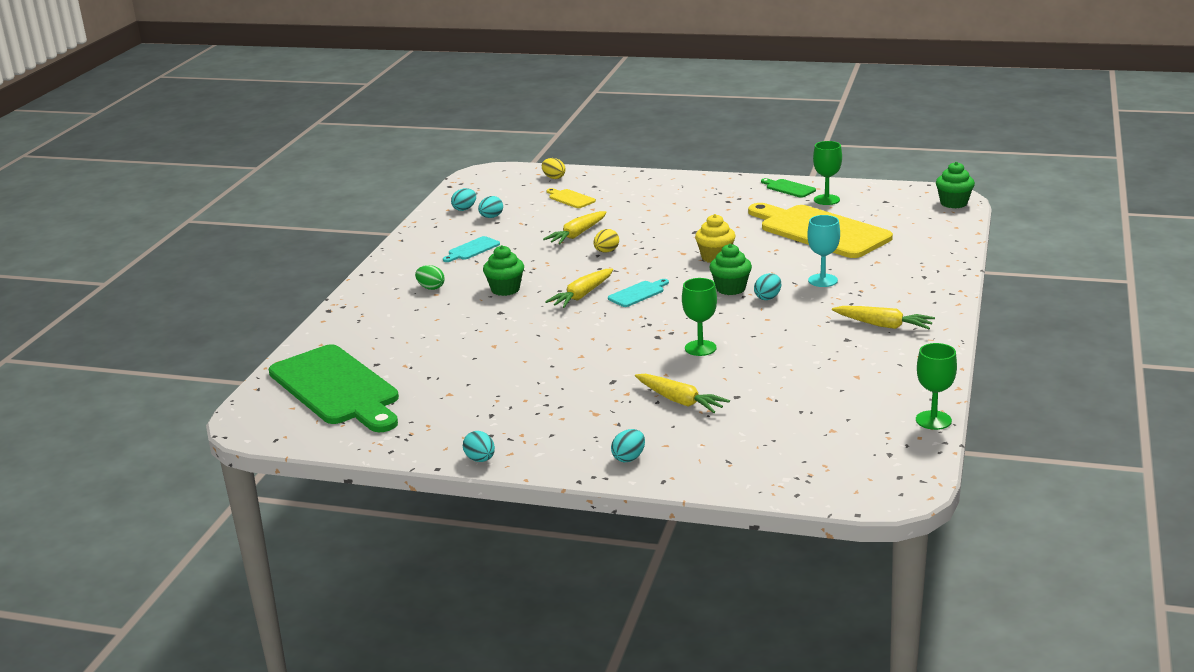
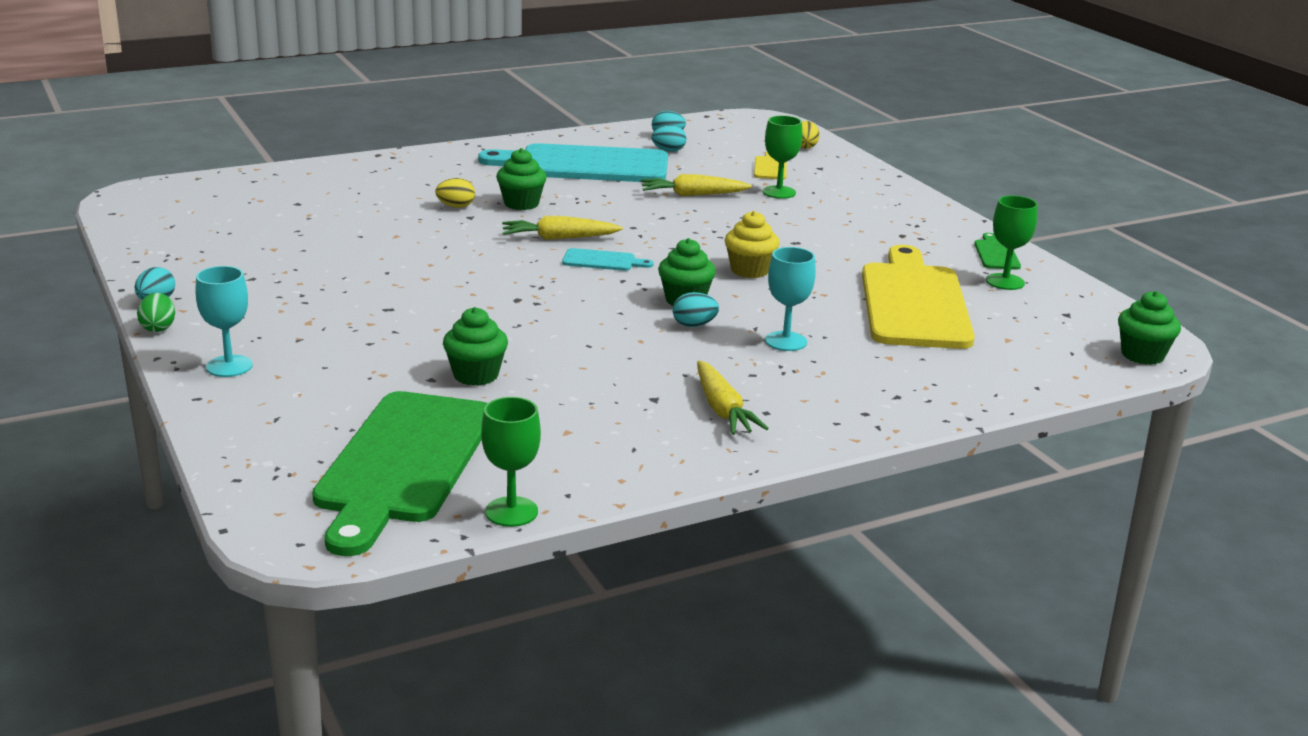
camera: 45 degrees right, 0 degrees up
(337, 388) = (231, 204): green cutting board -> green cutting board (403, 463)
(431, 288) = (479, 175): green egg -> green egg (158, 328)
(472, 249) = (585, 165): turquoise cutting board -> turquoise cutting board, size x2.46
(606, 251) = (676, 218): yellow egg -> yellow egg (456, 206)
(629, 458) = (229, 366): turquoise egg -> turquoise goblet
(680, 401) = (384, 353): yellow carrot -> none
(700, 348) = (519, 327): green goblet -> green goblet (779, 192)
(750, 381) = (476, 375): none -> green cupcake

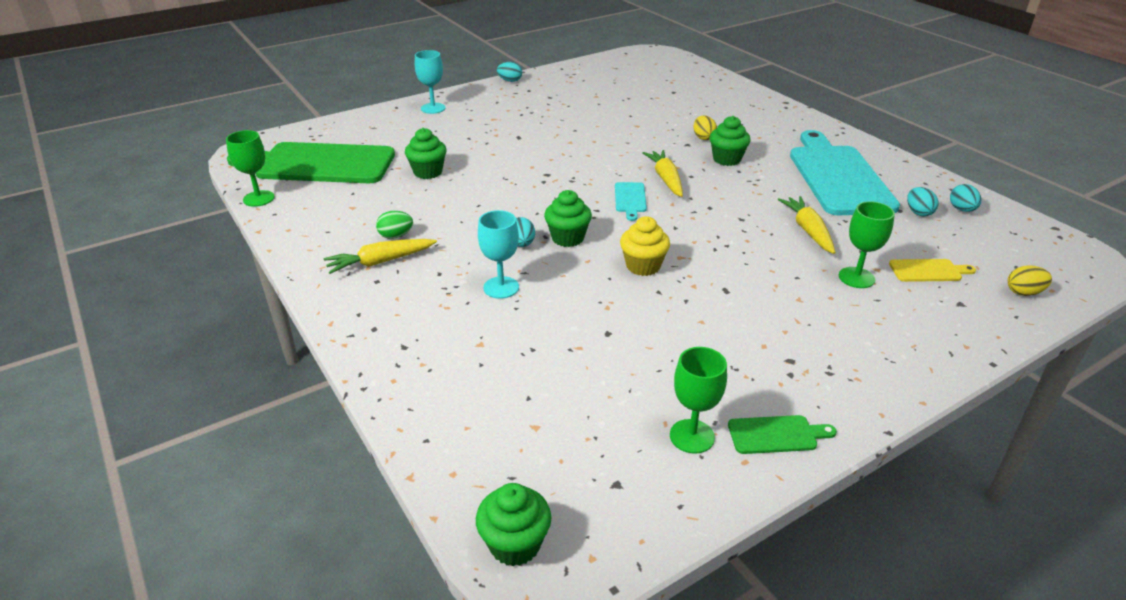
camera: 85 degrees right, 10 degrees up
(158, 328) = (476, 86): green egg -> green egg (396, 236)
(913, 302) = (607, 362): yellow cutting board -> none

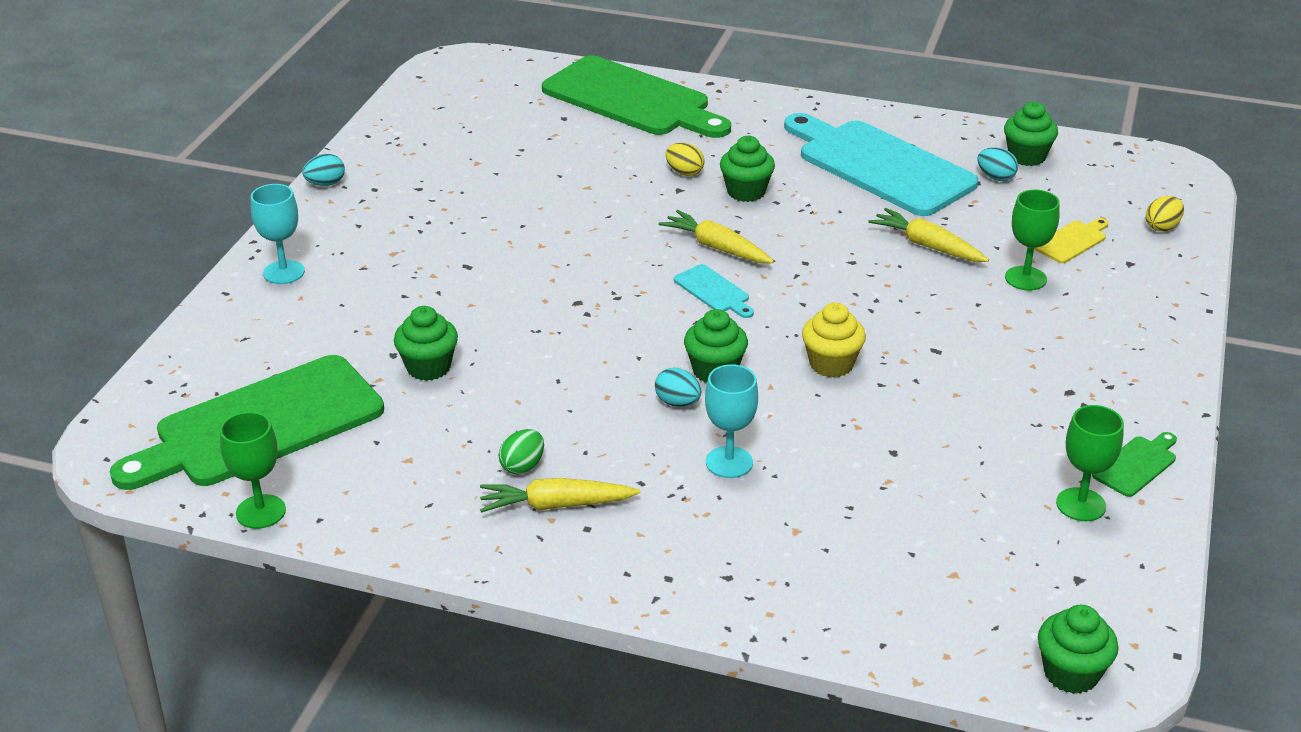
camera: 40 degrees left, 0 degrees up
(380, 262) = (556, 505): yellow carrot -> yellow carrot turned 60 degrees clockwise
(725, 95) = (632, 99): none -> green cutting board
(961, 209) = (1026, 157): turquoise egg -> green cupcake

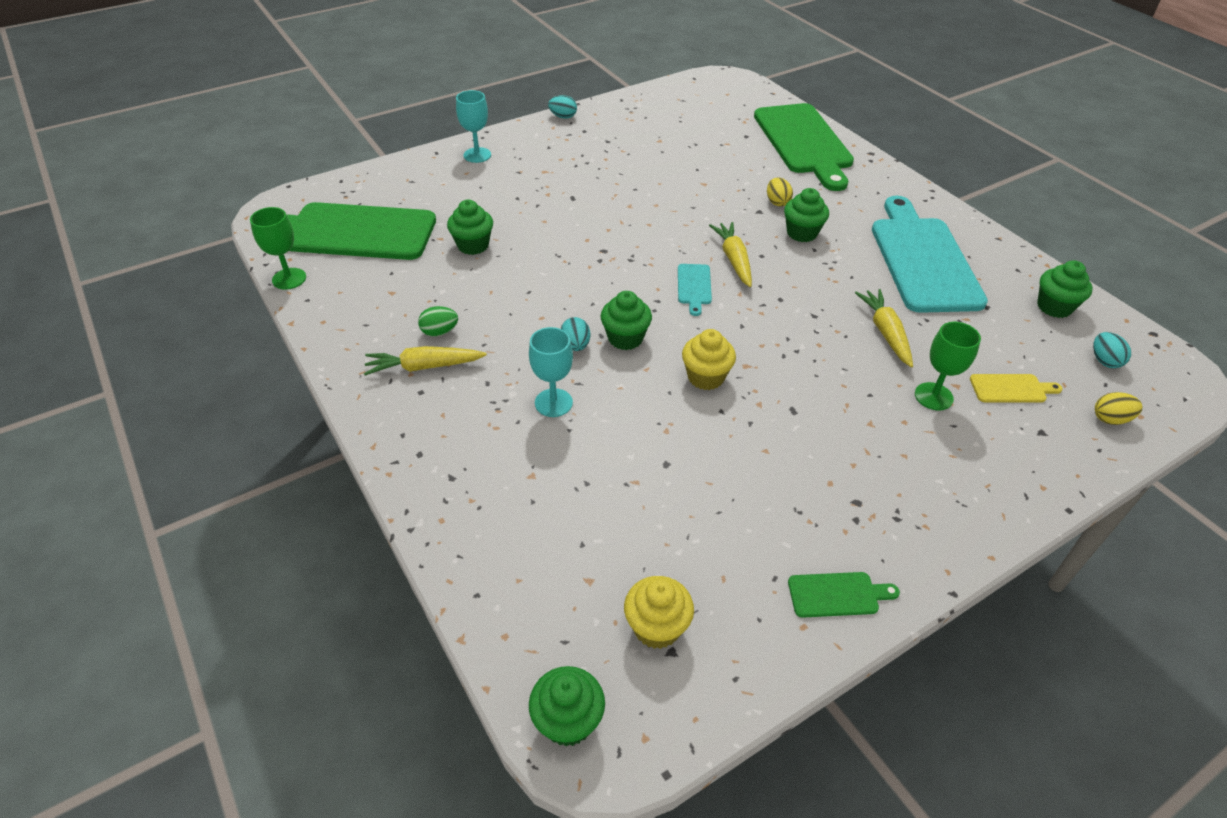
camera: 40 degrees right, 10 degrees up
(556, 505) = (424, 367): yellow carrot -> yellow carrot turned 45 degrees counterclockwise
(995, 177) = (1007, 310): turquoise egg -> turquoise egg (1104, 361)
(1047, 571) = (656, 627): none -> yellow cupcake
(1081, 504) = (750, 595): green goblet -> none

